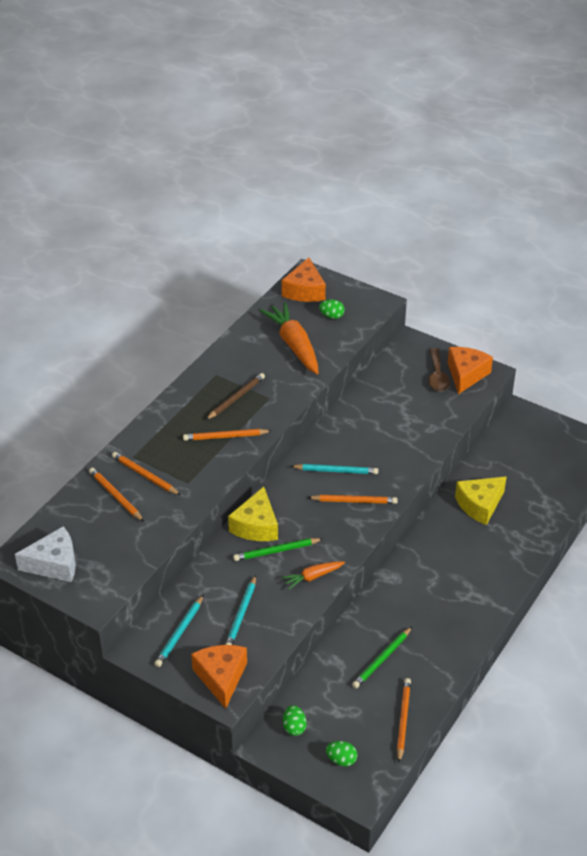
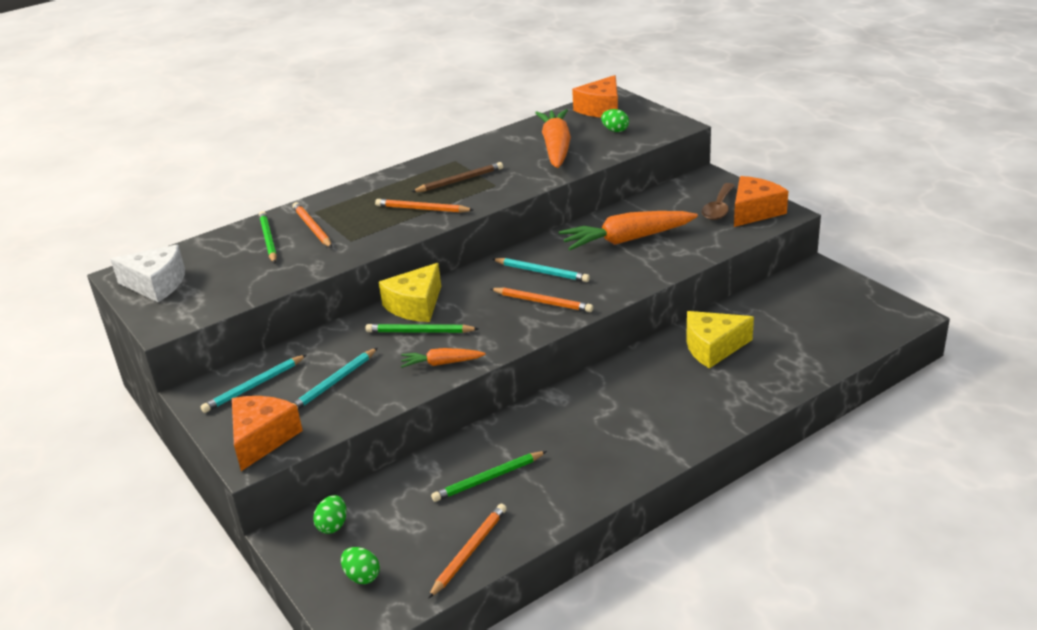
camera: 25 degrees right, 10 degrees down
(116, 496) = (268, 240): orange pencil -> green pencil
(384, 423) = (627, 240): none -> orange carrot

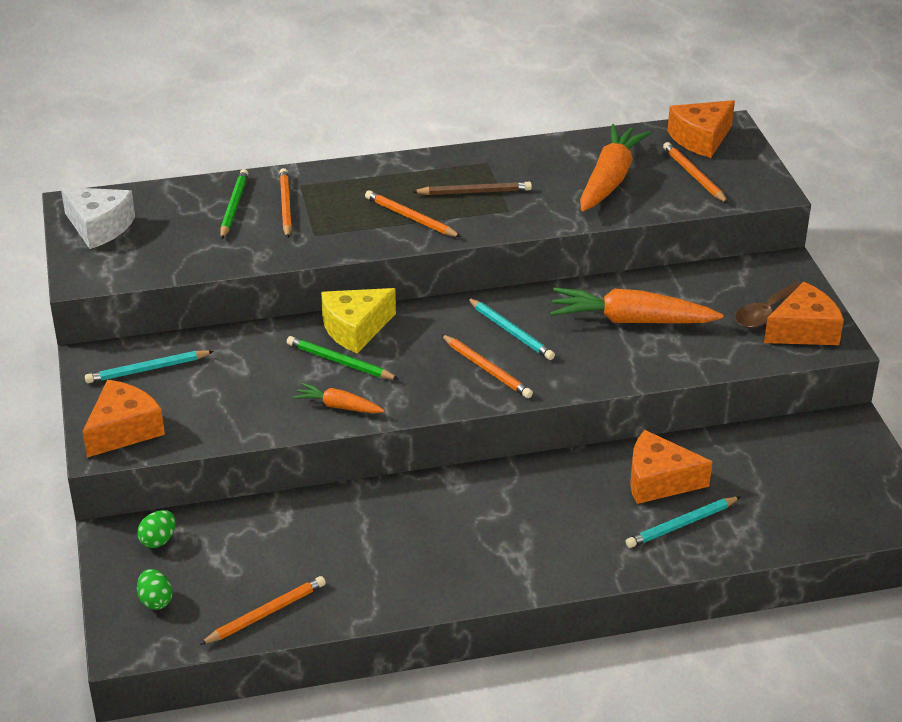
camera: 20 degrees right, 5 degrees up
(334, 383) = (223, 392): turquoise pencil -> turquoise pencil (681, 525)
(488, 479) = (330, 546): green pencil -> none
(615, 130) = (694, 175): green egg -> orange pencil
(713, 347) = (659, 481): yellow cheese -> orange cheese

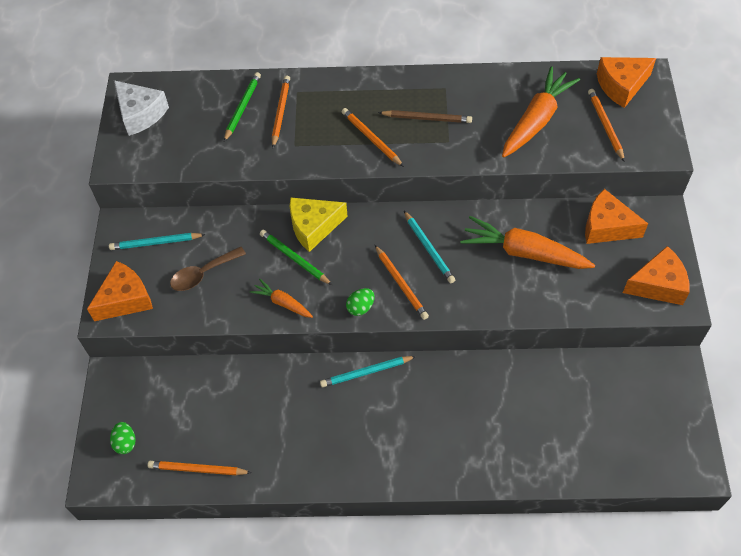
camera: 15 degrees right, 20 degrees up
(158, 540) = (140, 386): green egg -> green egg (360, 307)
(266, 613) = (197, 469): orange pencil -> orange pencil turned 150 degrees counterclockwise
(659, 481) = (513, 396): orange cheese -> orange cheese (607, 227)
(681, 525) = (519, 443): turquoise pencil -> turquoise pencil (366, 372)
(765, 312) = (632, 261): brown spoon -> brown spoon (203, 274)

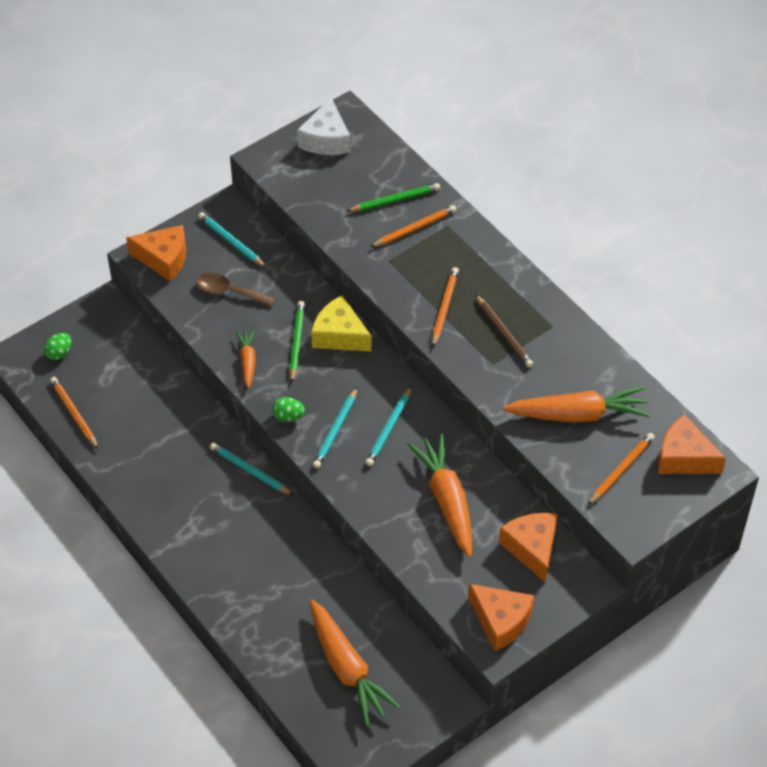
camera: 50 degrees right, 5 degrees down
(401, 284) = (335, 430): orange pencil -> turquoise pencil
(602, 418) = (347, 668): none -> orange carrot

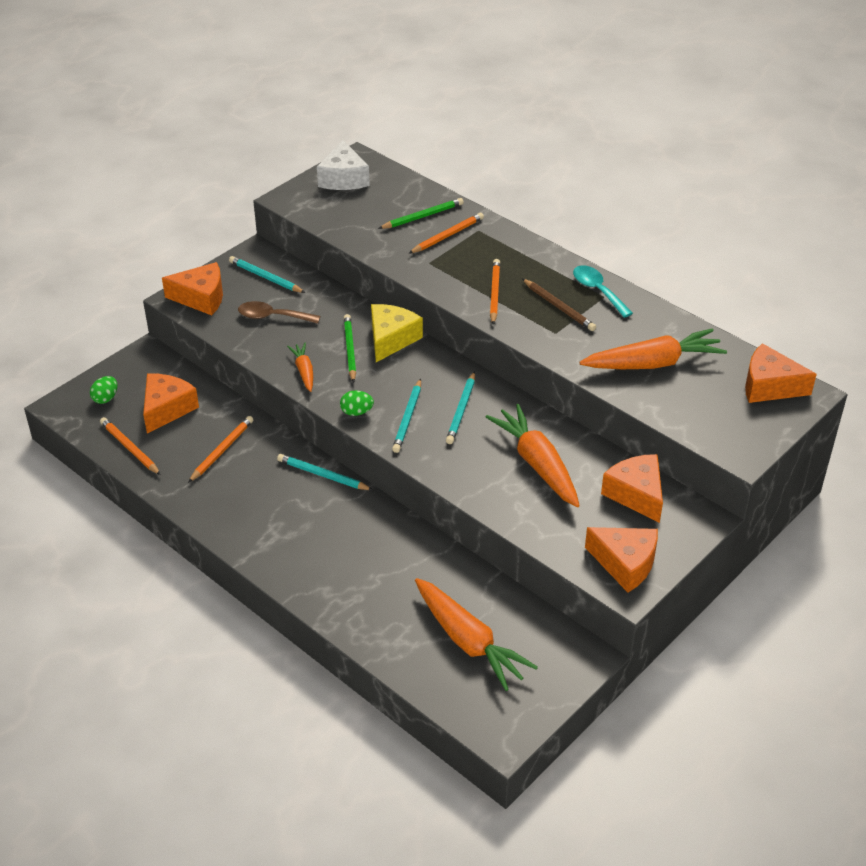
camera: 10 degrees left, 10 degrees down
(115, 374) = (167, 409): none -> orange cheese
(339, 335) = (391, 339): yellow cheese -> yellow cheese turned 90 degrees clockwise
(548, 318) = (598, 291): none -> turquoise spoon
(621, 470) = (711, 404): orange pencil -> orange pencil (222, 450)

